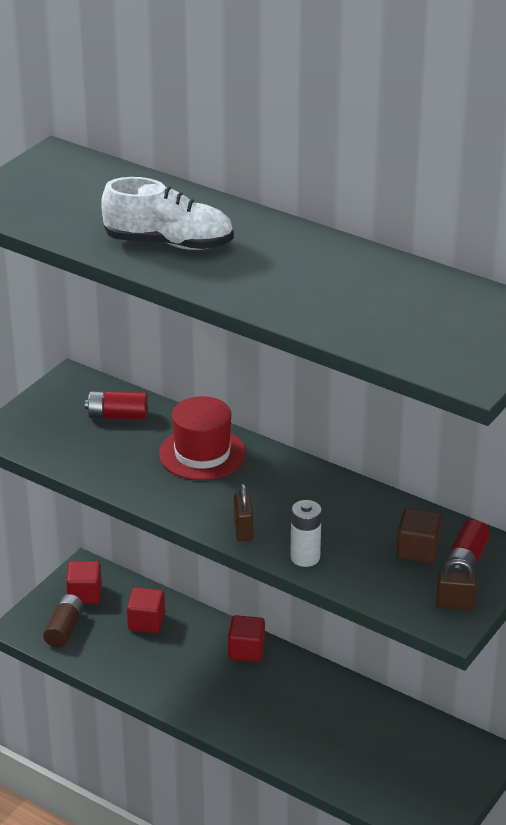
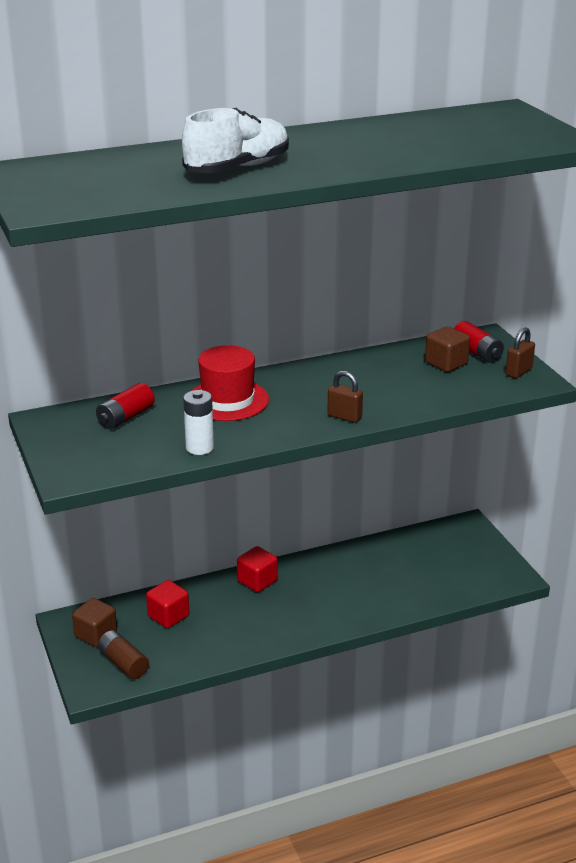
camera: 55 degrees left, 5 degrees down
(84, 594) = (96, 634): red cube -> brown cube
(305, 557) = (406, 405): white battery -> white battery (199, 448)

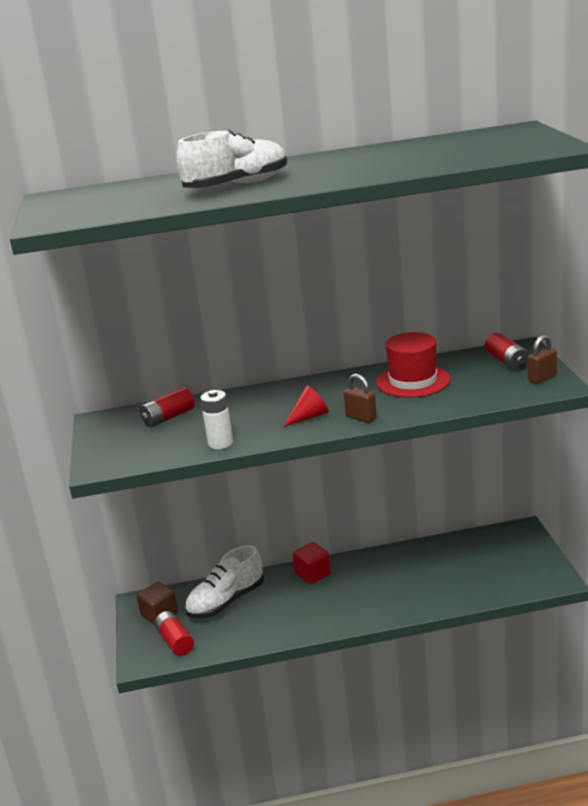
camera: 15 degrees right, 5 degrees down
(123, 663) = (175, 641): brown battery -> red battery
(168, 616) = (226, 602): red cube -> white shoe
(227, 400) = (262, 403): red hat -> red hat (413, 381)
(287, 416) = (309, 417): none -> red cone
(446, 363) = (474, 371): brown cube -> none

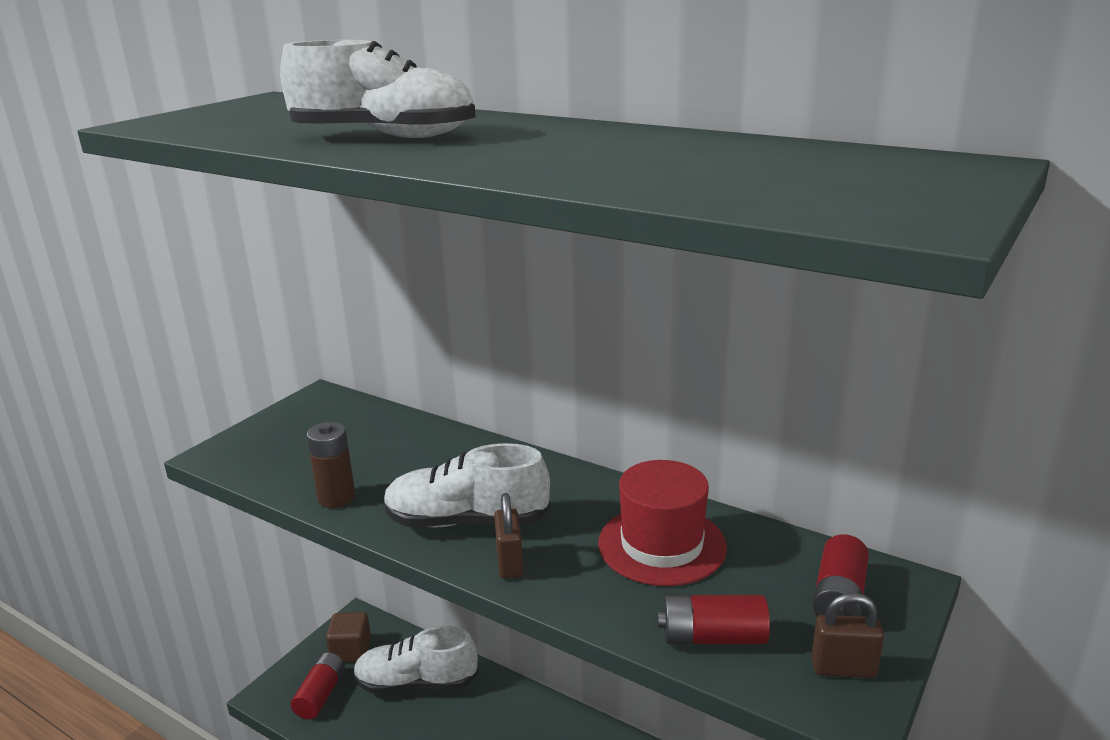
camera: 40 degrees right, 0 degrees up
(168, 418) = (363, 431): red battery -> red battery (712, 637)
(220, 443) = (336, 498): white battery -> brown battery
(309, 417) = (467, 521): red cone -> white shoe
(313, 574) = (531, 716): red cube -> none

